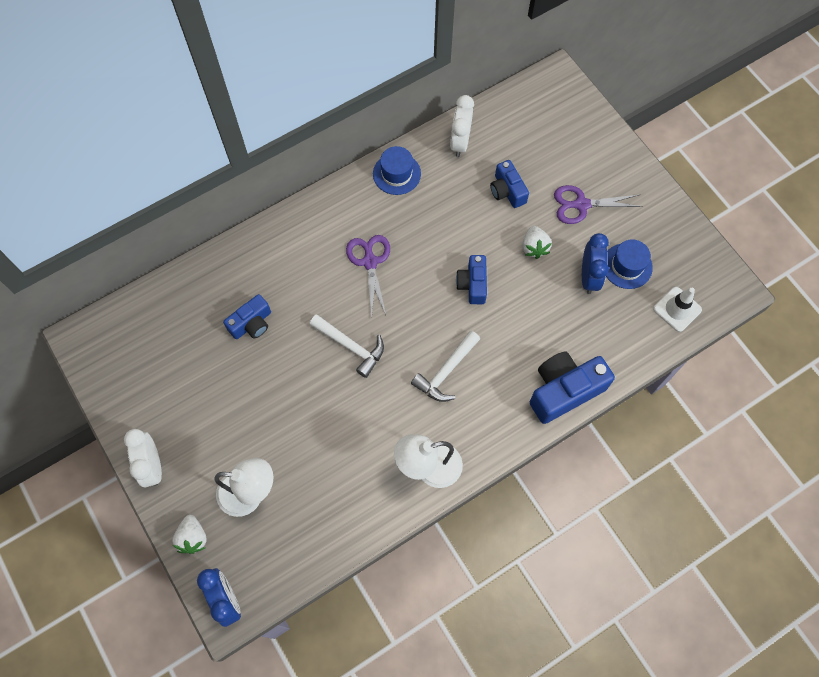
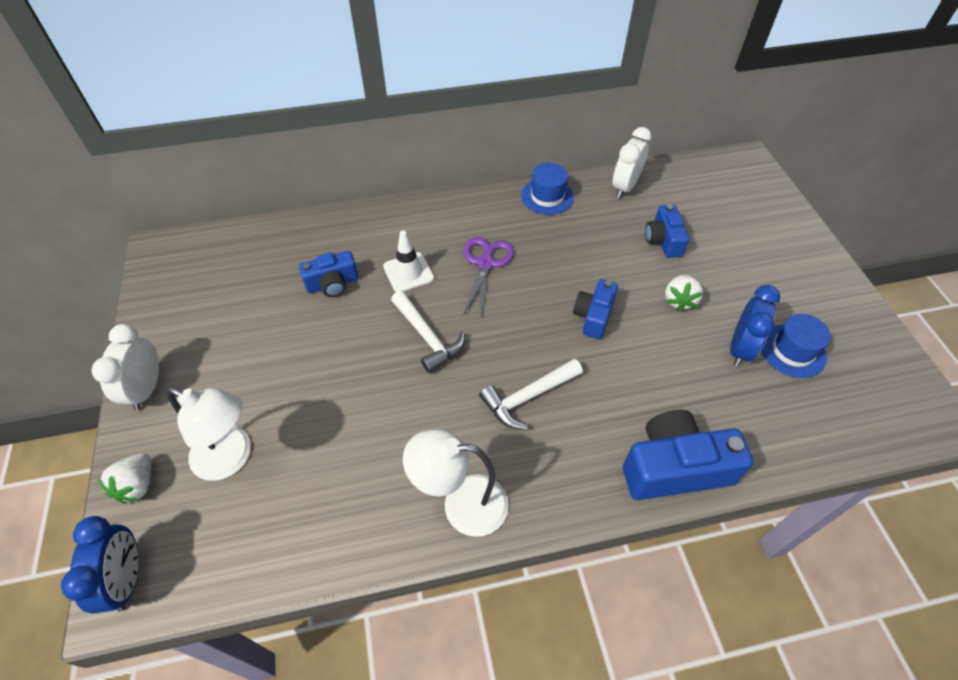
camera: 20 degrees right, 15 degrees down
(581, 204) = (747, 274): purple scissors -> none
(677, 309) = (853, 418): white traffic cone -> white traffic cone (408, 272)

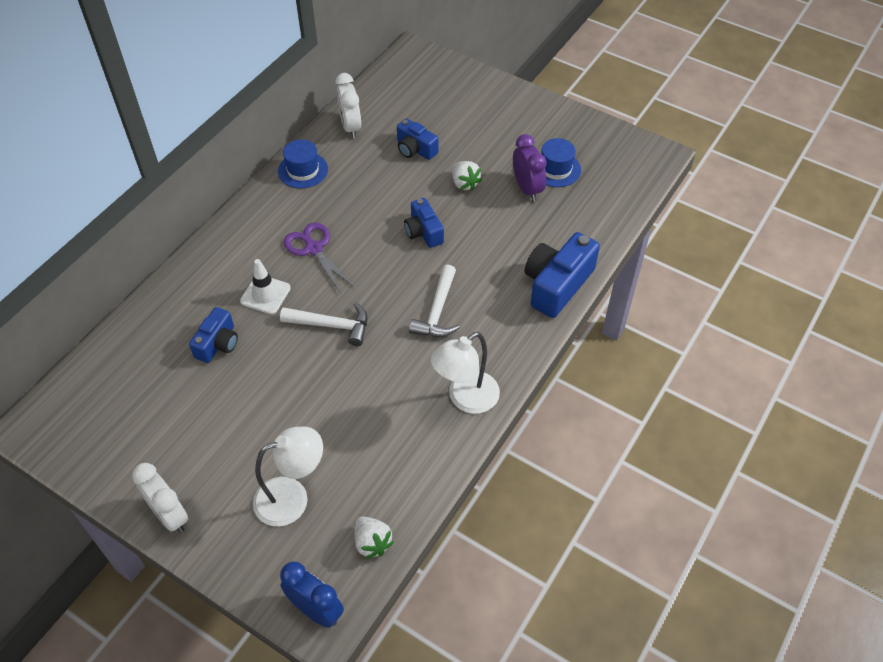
camera: 45 degrees left, 0 degrees up
(137, 485) = (249, 566): white strawberry -> white strawberry (372, 543)
(740, 348) = (527, 189): blue clock -> purple clock

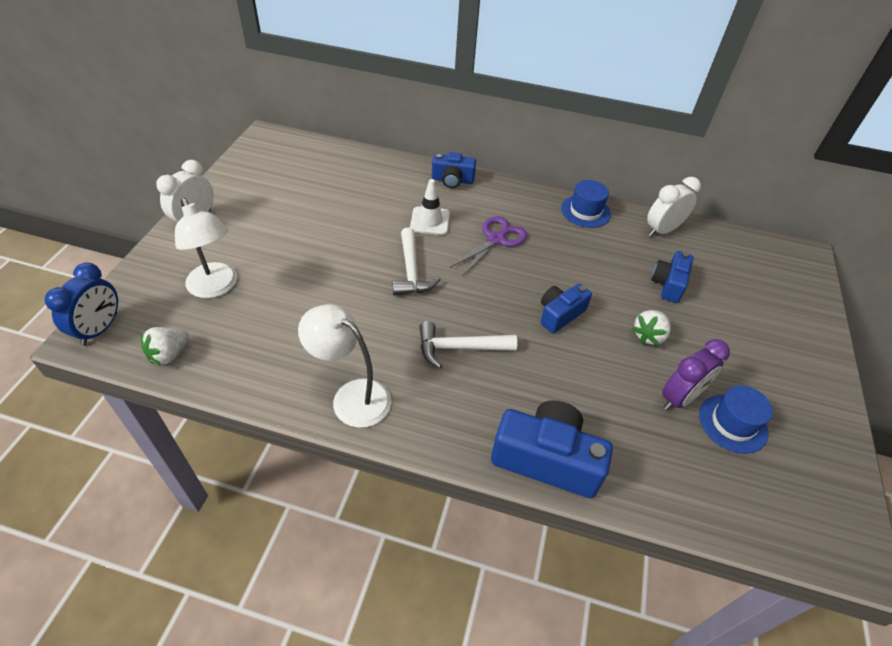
camera: 70 degrees right, 5 degrees down
(218, 344) = (367, 206): blue camera -> blue camera (452, 180)

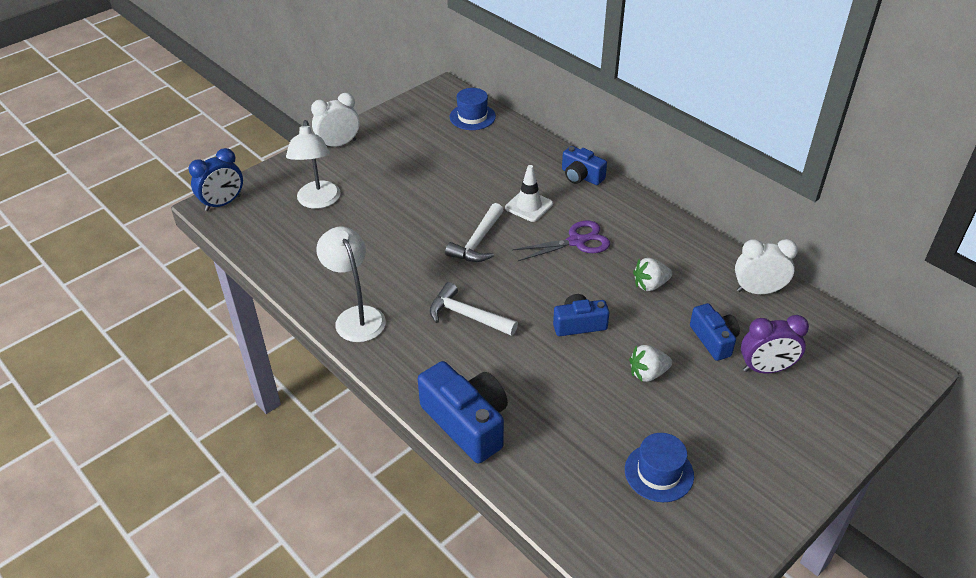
camera: 35 degrees right, 5 degrees down
(169, 354) = (255, 237): white strawberry -> white strawberry (650, 285)
(585, 211) = (690, 246): blue hat -> blue hat (472, 117)
(668, 284) = (714, 340): blue camera -> blue camera turned 105 degrees clockwise
(680, 398) = (627, 432): purple clock -> purple clock (766, 369)

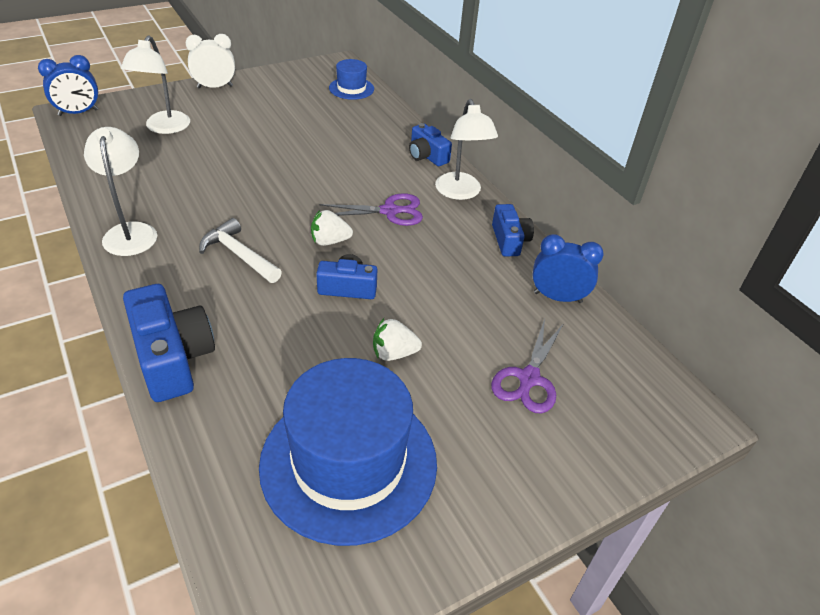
camera: 10 degrees right, 0 degrees up
(477, 242) = (291, 192): white hammer -> none
(529, 206) = (360, 171): white traffic cone -> none
(630, 208) = (460, 192): none -> white lamp
(650, 285) = (443, 267): white strawberry -> white strawberry (330, 241)
(659, 472) = (349, 462): blue hat -> blue hat, size x2.15
(714, 340) = (484, 335): blue camera -> blue camera (509, 240)
(758, 290) = (557, 297): white clock -> blue clock
(766, 369) = (528, 379): purple clock -> purple scissors

